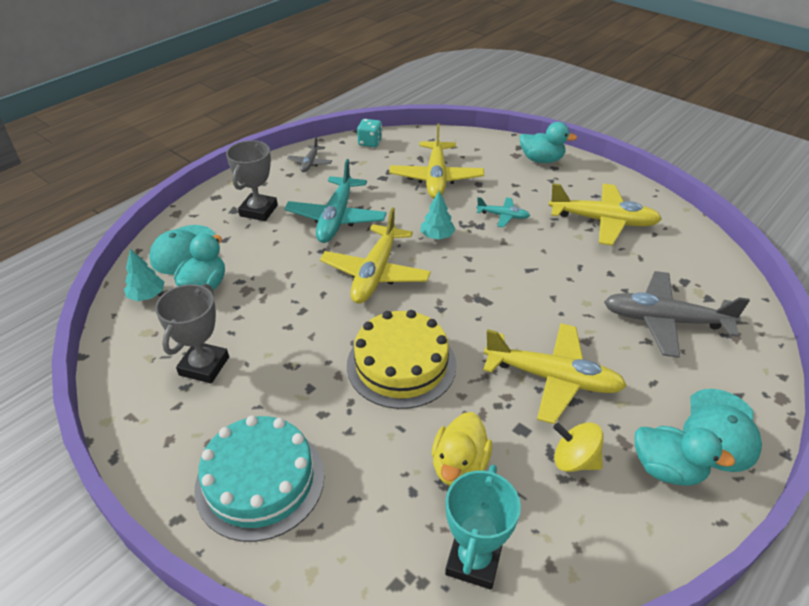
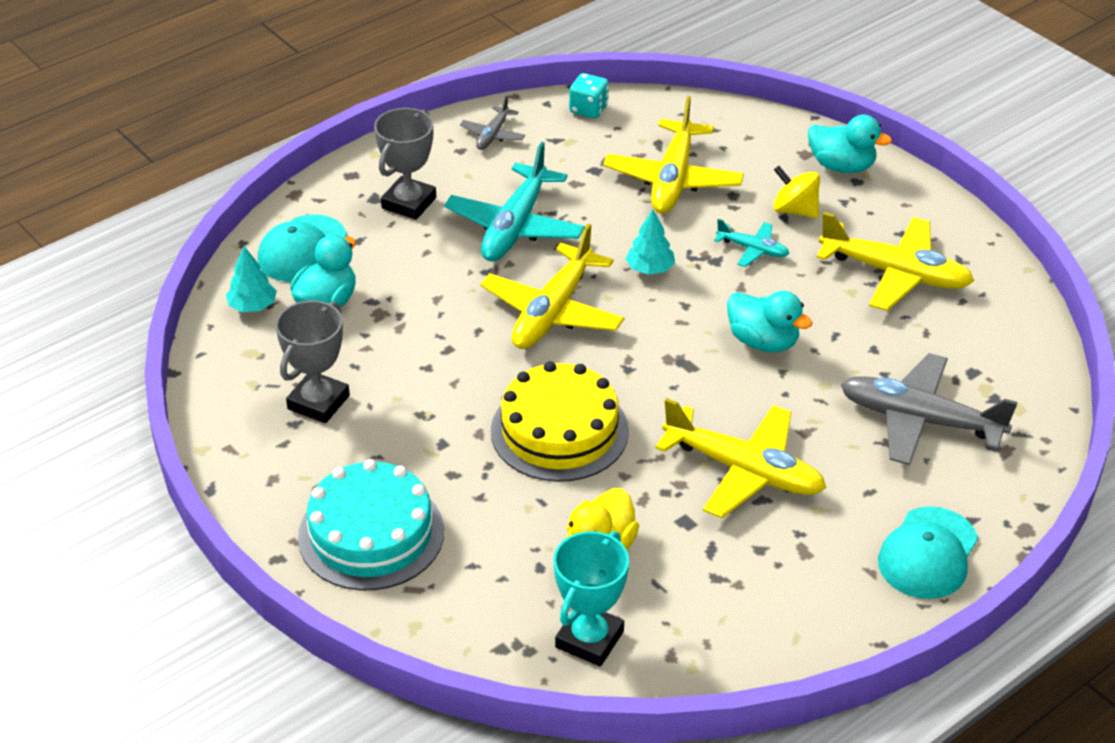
camera: 10 degrees right, 0 degrees up
(574, 460) = (736, 561): yellow spinning top -> yellow spinning top (795, 210)
(667, 469) = (842, 585): turquoise duck -> turquoise duck (763, 341)

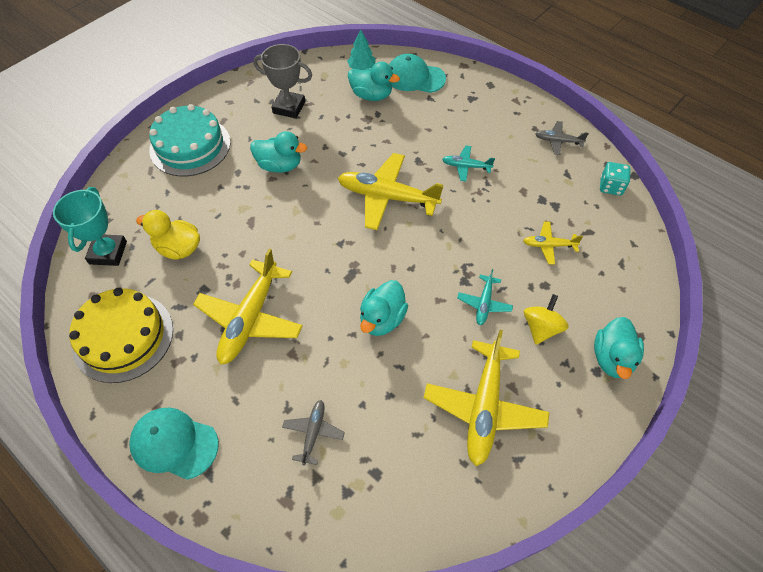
camera: 80 degrees right, 15 degrees up
(409, 203) = (472, 113): grey trophy -> none
(453, 422) = (280, 165): none -> turquoise duck
(515, 227) = (466, 166): turquoise plane -> turquoise plane, size x0.50
(559, 431) = (278, 215): yellow cake -> yellow cake (123, 337)
(589, 639) = (108, 252): turquoise trophy -> turquoise trophy turned 75 degrees clockwise
(650, 269) = (444, 243): turquoise tree -> none
(673, 180) = (548, 245): yellow plane -> yellow plane, size x0.50
(920, 420) = (313, 433): grey plane -> grey plane, size x0.50

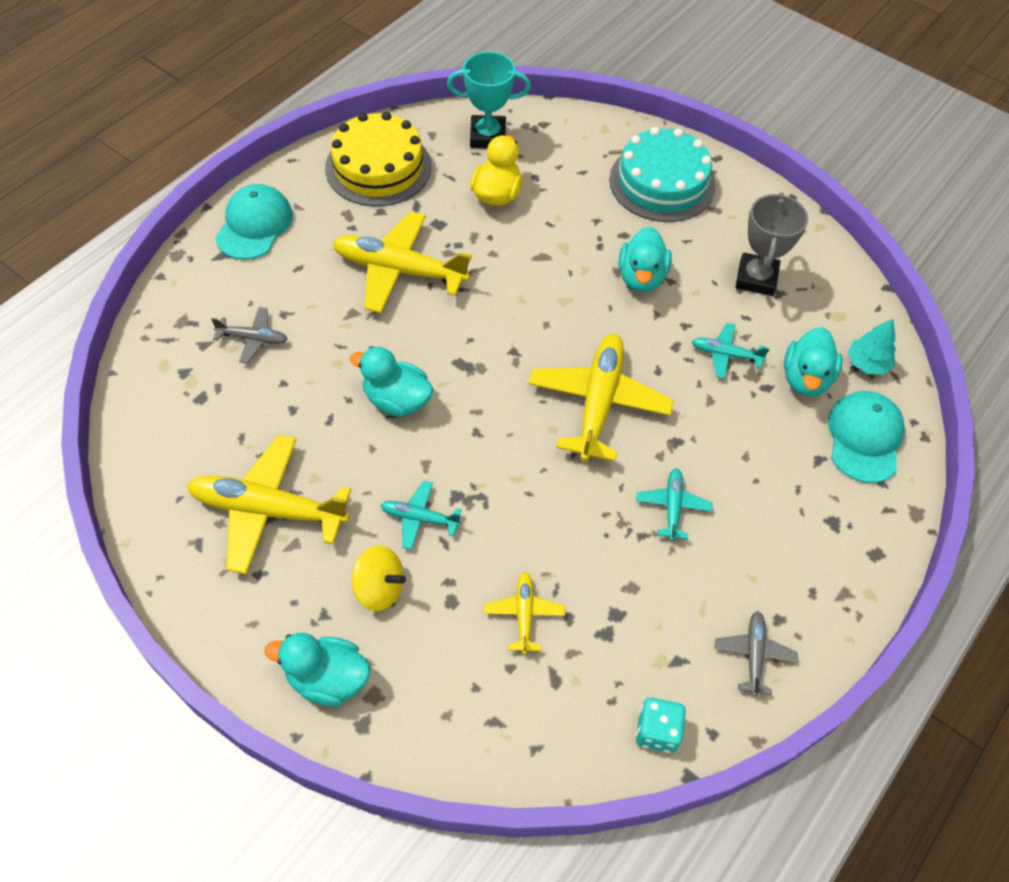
camera: 85 degrees right, 0 degrees up
(351, 129) = (725, 354): none -> turquoise plane

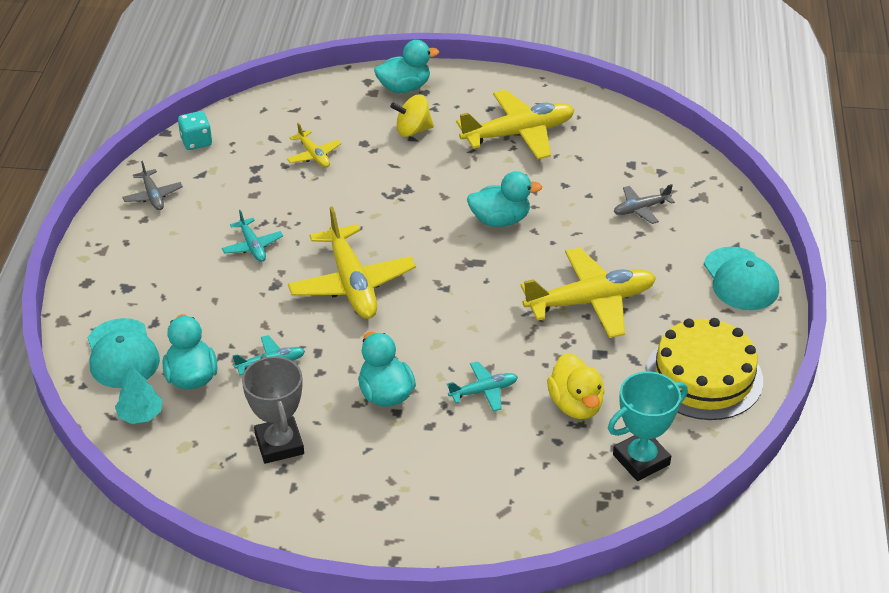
camera: 150 degrees right, 15 degrees down
(419, 518) = (420, 169): turquoise plane -> turquoise plane (484, 391)
(662, 182) = (431, 499): turquoise cake -> none

